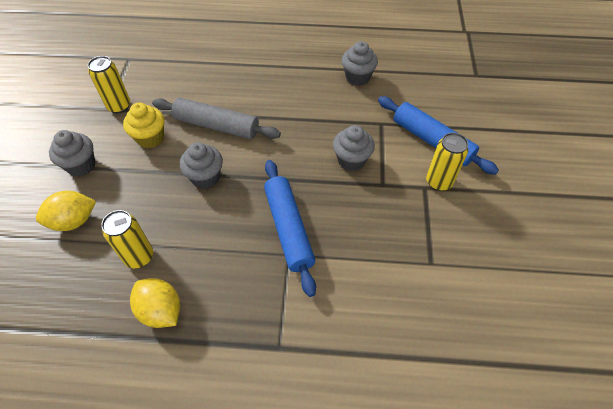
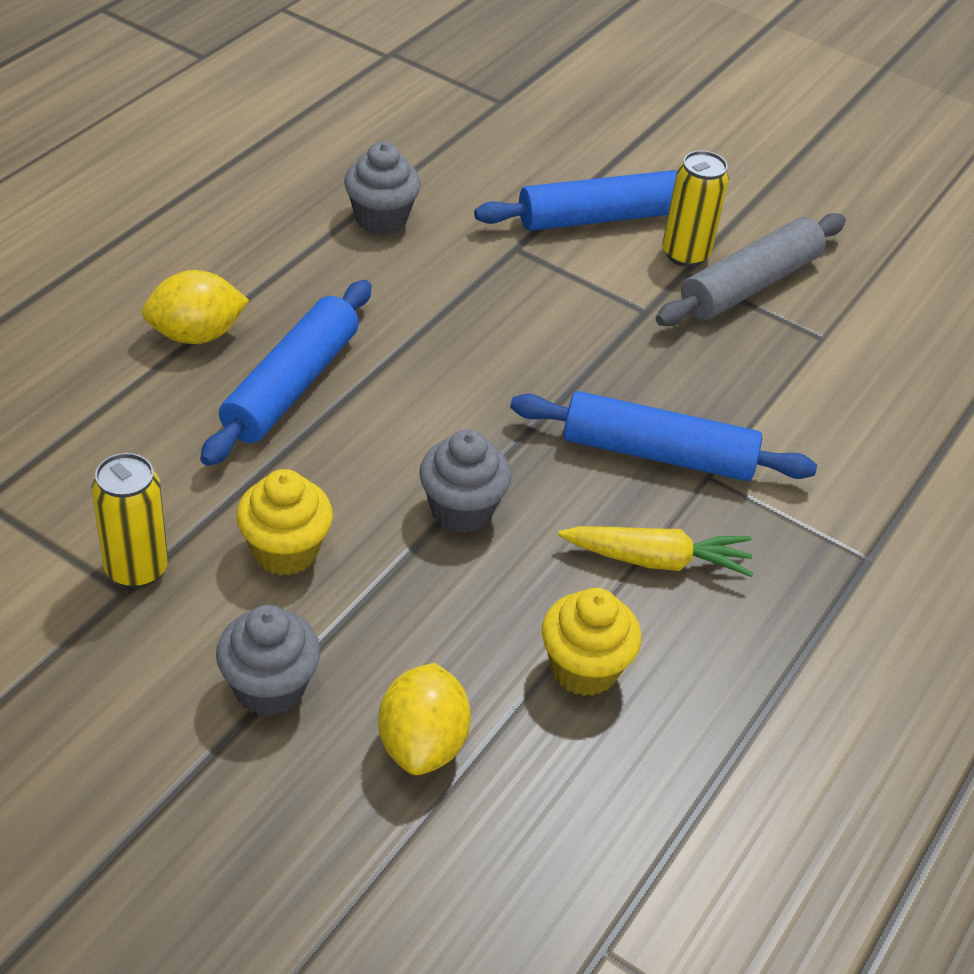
camera: 65 degrees left, 10 degrees down
(139, 257) = (584, 669): yellow can -> yellow cupcake
(161, 310) = (719, 676): yellow lemon -> yellow lemon (196, 335)
(217, 126) = (338, 443): grey rolling pin -> grey rolling pin (749, 285)
(219, 257) = (657, 560): none -> yellow carrot
(238, 99) = (291, 385): none -> blue rolling pin
(351, 160) = (569, 319): grey cupcake -> none

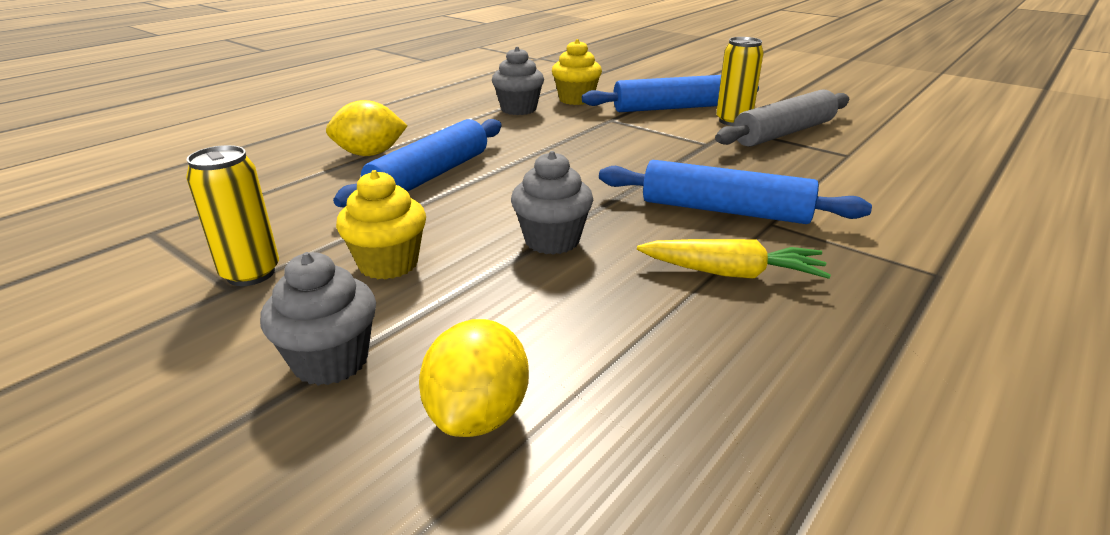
camera: 10 degrees right, 15 degrees down
(584, 669) = (663, 352): yellow cupcake -> yellow cupcake (576, 99)

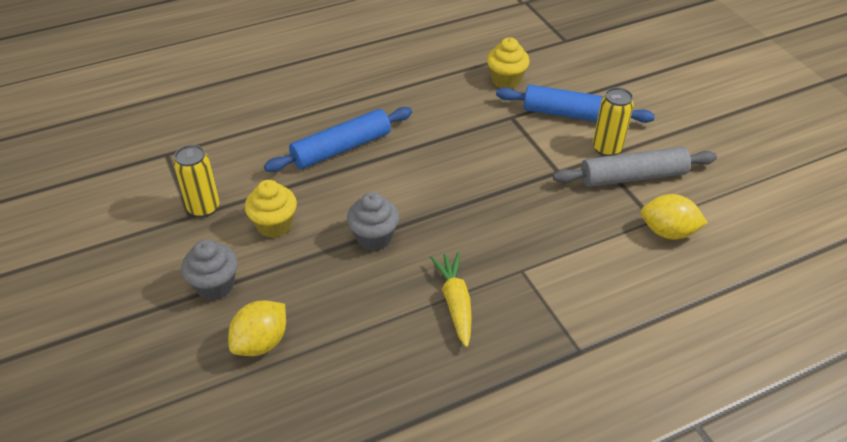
camera: 25 degrees right, 15 degrees up
(370, 154) = (317, 110): yellow lemon -> yellow lemon (667, 232)
(518, 109) = (452, 82): grey cupcake -> none
(724, 210) = (502, 248): blue rolling pin -> none
(732, 273) = (455, 303): yellow carrot -> yellow carrot turned 135 degrees counterclockwise

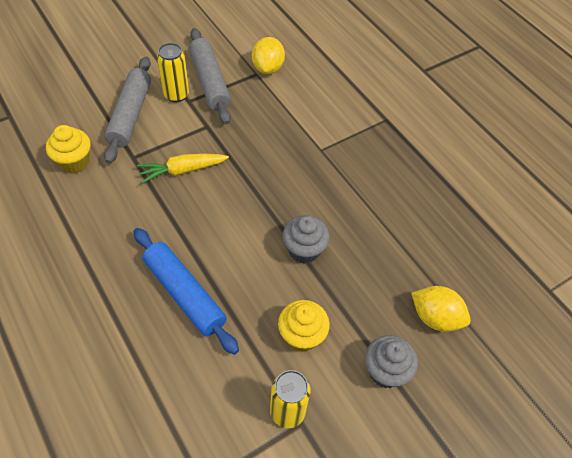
camera: 100 degrees left, 10 degrees up
(455, 303) = (362, 189): yellow carrot -> yellow carrot (182, 170)
(572, 115) = (130, 115): blue rolling pin -> grey rolling pin

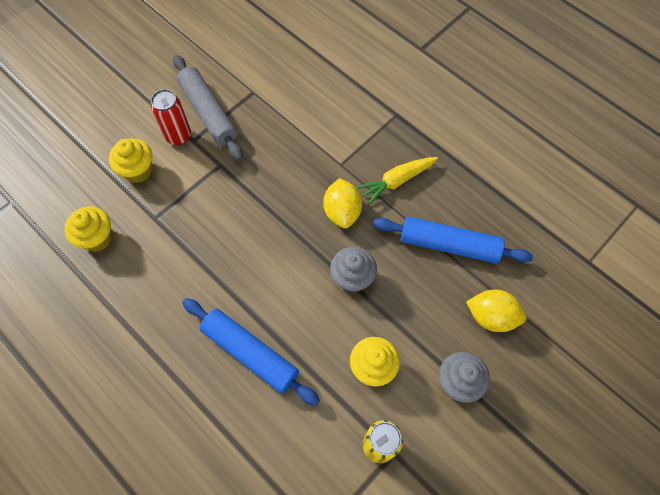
camera: 10 degrees left, 10 degrees up
(130, 115) = (138, 170): grey rolling pin -> yellow cupcake
(176, 95) = (178, 136): yellow can -> red can
(182, 170) = (210, 221): yellow carrot -> yellow carrot (396, 181)
(268, 68) = (263, 82): yellow lemon -> yellow lemon (342, 212)
(408, 242) = (449, 245): none -> blue rolling pin

